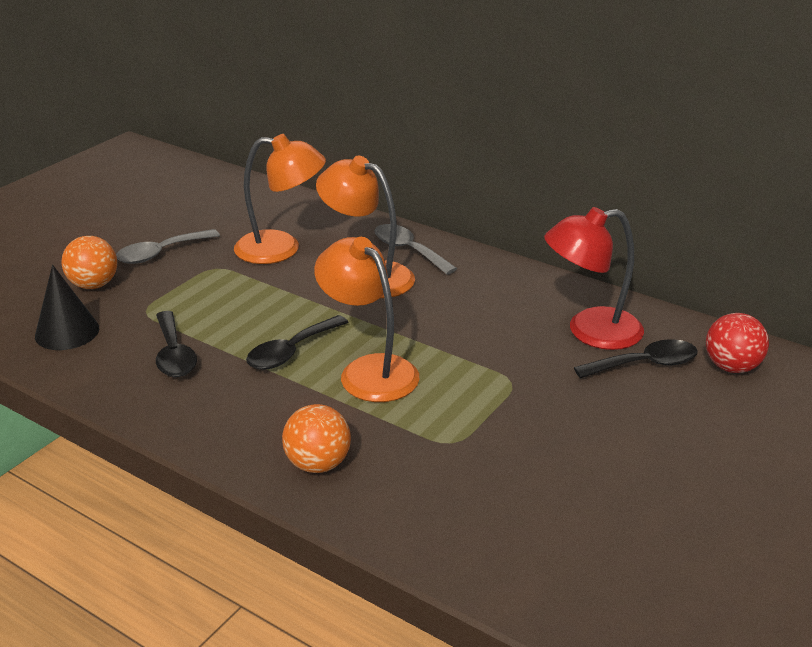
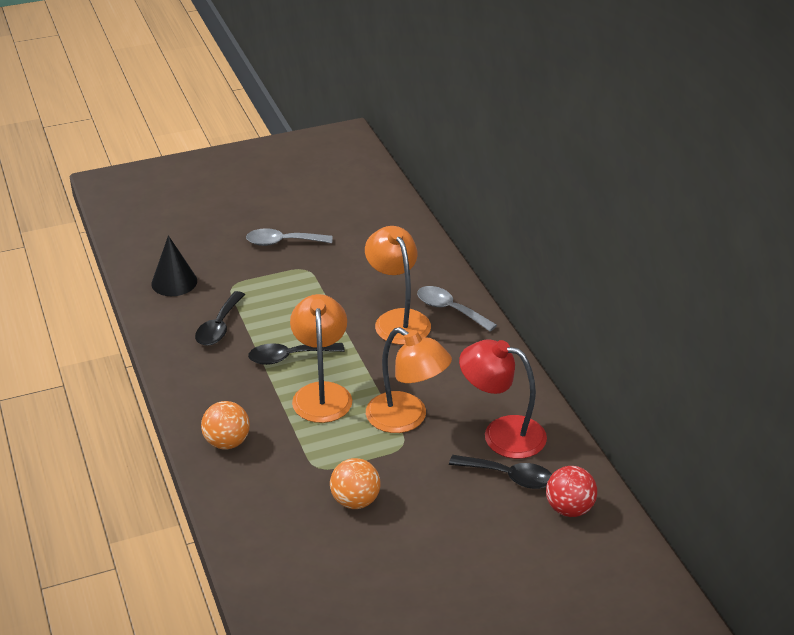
camera: 35 degrees right, 5 degrees up
(94, 285) = (220, 251): orange ball -> orange ball (355, 501)
(281, 249) = (363, 271): orange lamp -> orange lamp (406, 419)
(408, 250) = (450, 309): grey spoon -> grey spoon turned 45 degrees counterclockwise

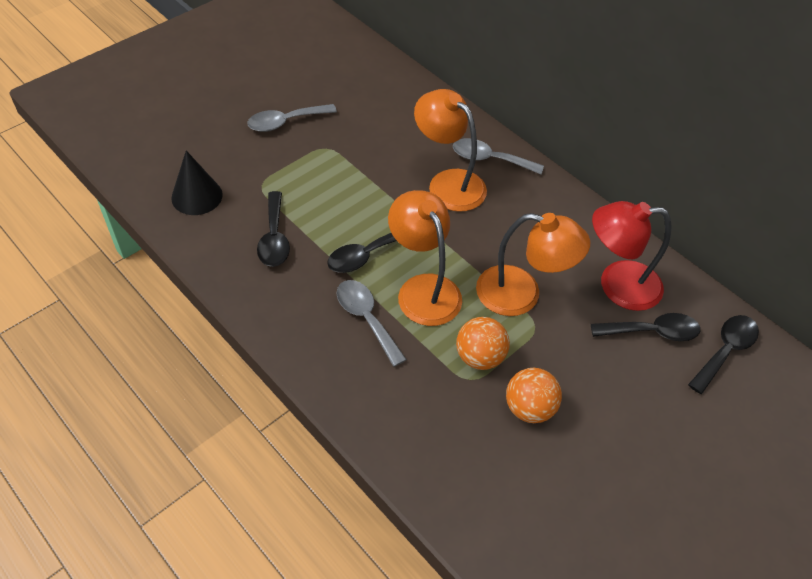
camera: 25 degrees left, 15 degrees up
(227, 442) = (360, 378): orange ball -> orange ball (479, 357)
(259, 402) = (366, 318): none -> grey spoon
(569, 508) = (725, 351): red ball -> black spoon

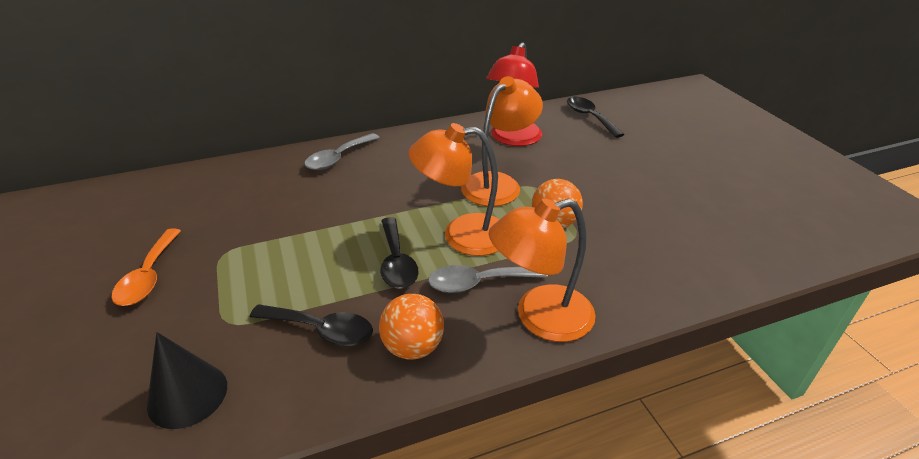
camera: 65 degrees left, 15 degrees down
(285, 122) = (149, 276): grey spoon -> orange spoon
(448, 183) = (346, 187): orange lamp -> orange lamp (540, 318)
(529, 408) = (615, 212): orange ball -> orange ball (413, 347)
(652, 332) = (562, 138): black spoon -> none

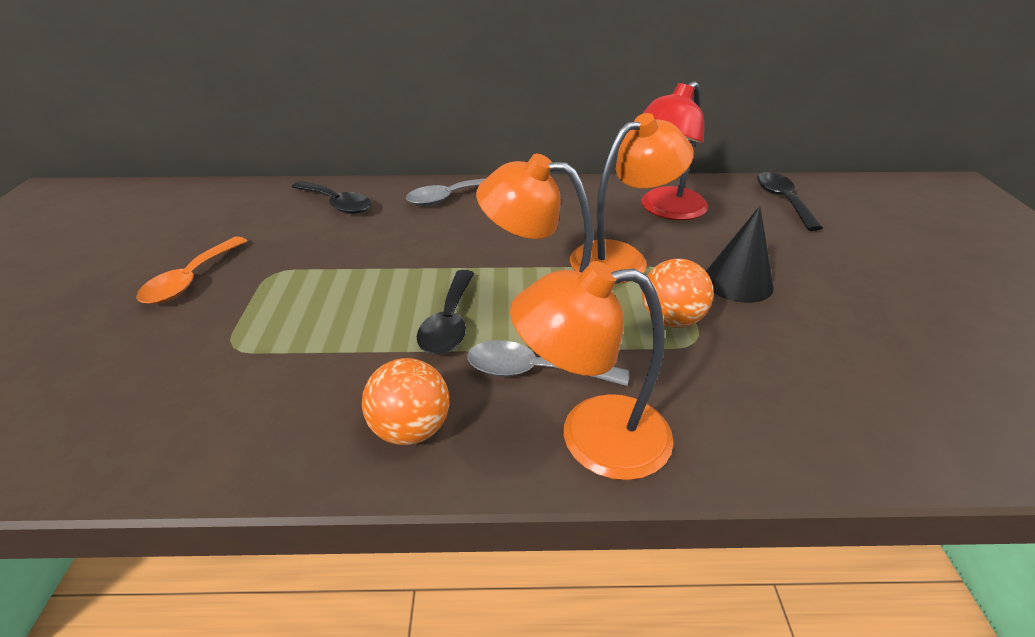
camera: 20 degrees right, 0 degrees up
(187, 395) = (144, 414): black cone -> black cone (737, 282)
(321, 330) = (320, 380): black spoon -> black spoon (337, 204)

